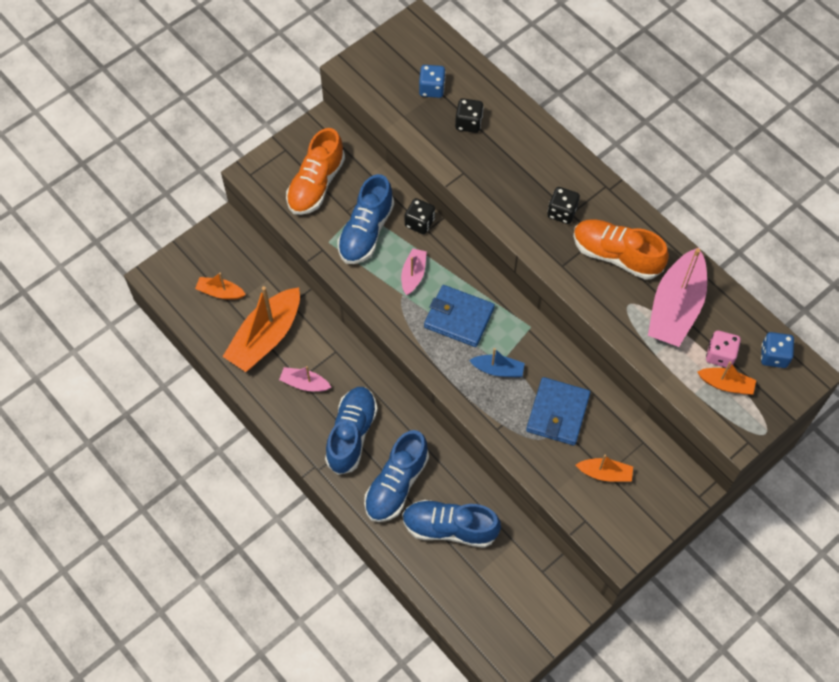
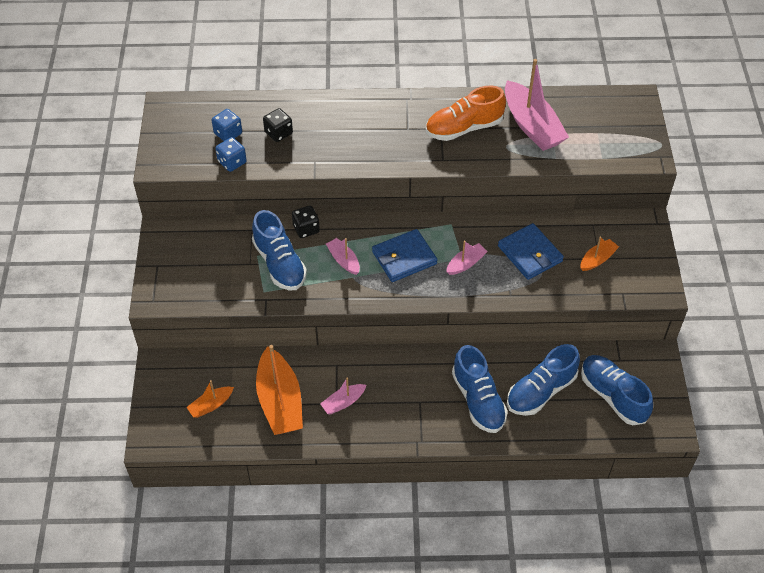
camera: 50 degrees left, 10 degrees down
(316, 184) = (207, 267): orange shoe -> none
(351, 434) = (413, 401): blue shoe -> blue shoe (612, 395)
(498, 369) = (466, 263): blue boat -> pink boat
(562, 212) = (402, 133): black dice -> none
(720, 355) = (587, 128): pink dice -> none
(726, 384) = (610, 139): orange boat -> none
(773, 356) = (612, 104): blue dice -> blue dice (232, 162)

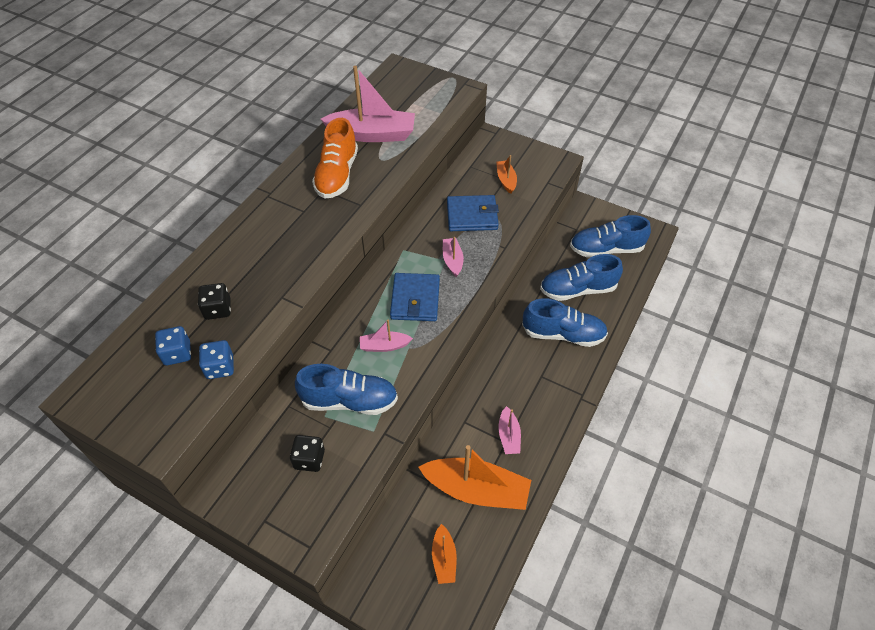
camera: 60 degrees left, 0 degrees up
(306, 229) = (324, 358): black dice -> black dice (309, 459)
(540, 391) = (577, 289): blue shoe -> blue shoe turned 90 degrees clockwise

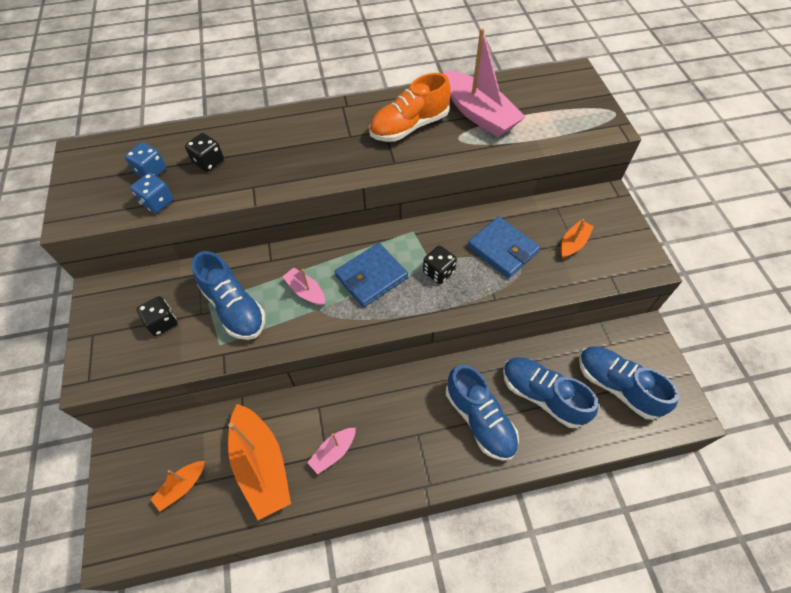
camera: 50 degrees right, 5 degrees up
(452, 260) = (438, 272): pink boat -> black dice

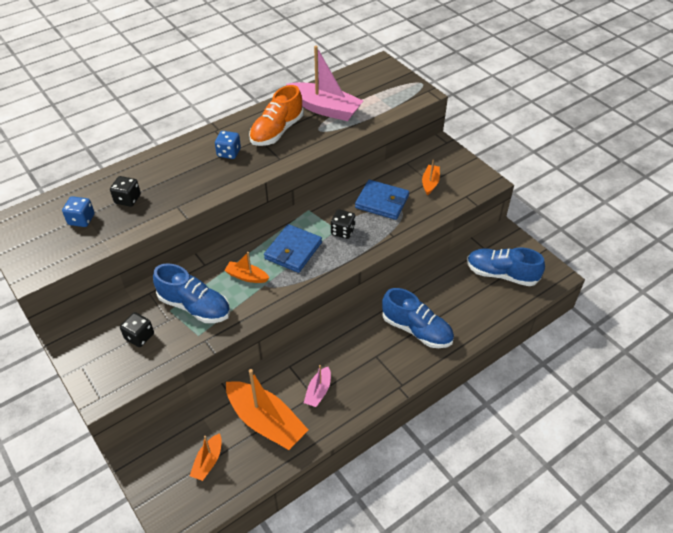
camera: 25 degrees left, 10 degrees down
(158, 202) = (103, 239): blue dice -> blue dice (229, 153)
(306, 291) = (247, 276): pink boat -> orange boat
(542, 395) = (453, 298): blue shoe -> none

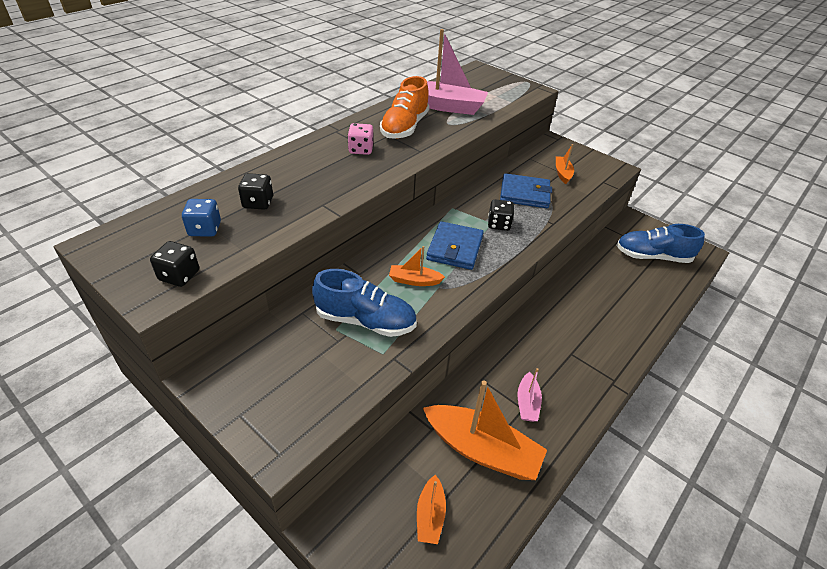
camera: 15 degrees left, 5 degrees down
(139, 336) = (307, 365): black dice -> black dice (179, 275)
(229, 153) = (361, 149): blue dice -> pink dice
(416, 330) = (599, 320): blue shoe -> none

